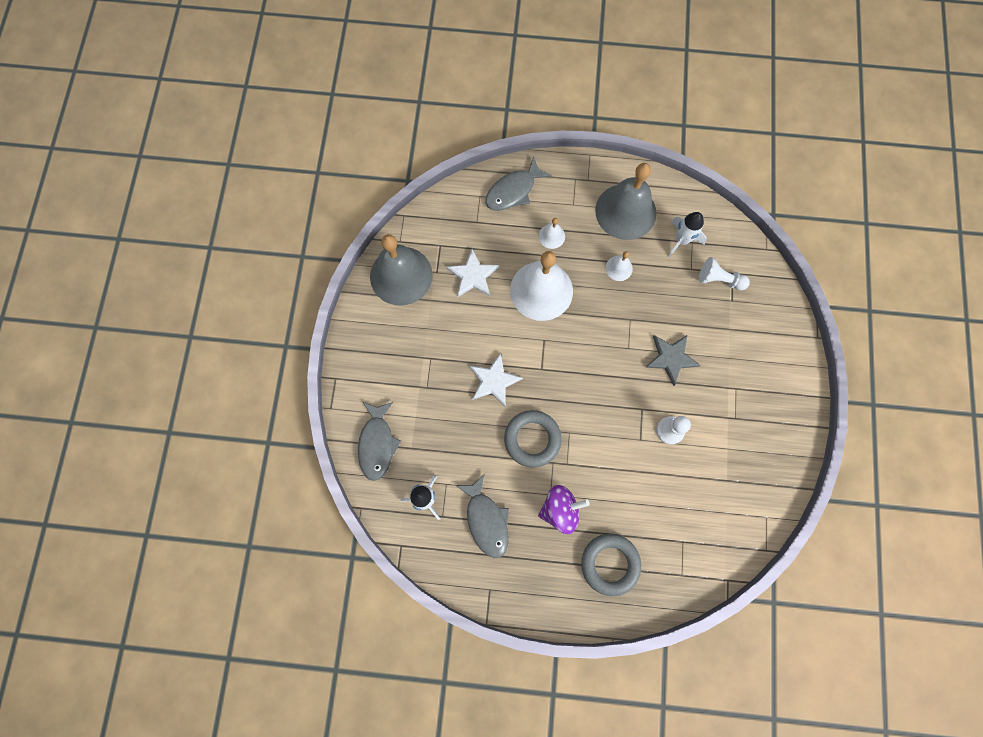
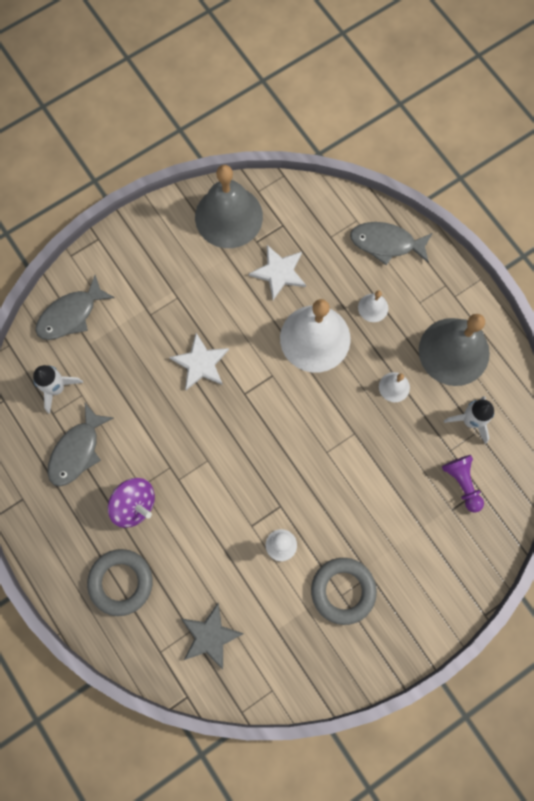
camera: 50 degrees right, 0 degrees up
(532, 439) = (176, 434): grey ring -> grey ring (343, 591)
(671, 358) = (349, 496): grey star -> grey star (210, 636)
(719, 280) = (462, 483): white pawn -> purple pawn

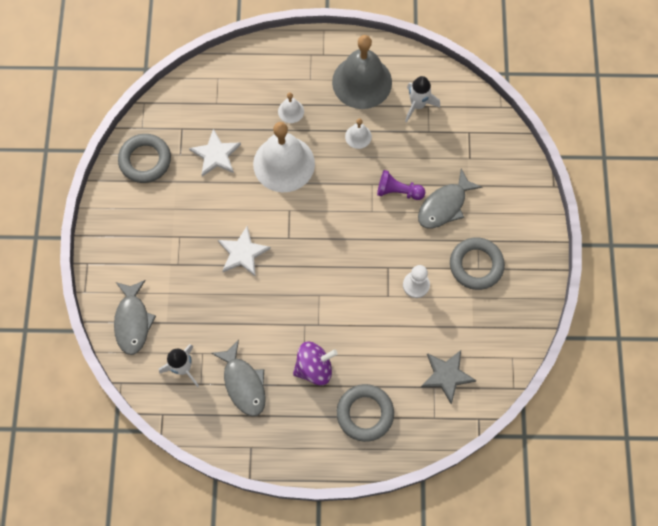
camera: 55 degrees left, 5 degrees down
(228, 216) = (145, 160): grey bell -> grey ring
(386, 243) = (250, 71): grey fish -> grey fish (444, 205)
(462, 483) = (456, 139): purple pawn -> purple pawn (398, 191)

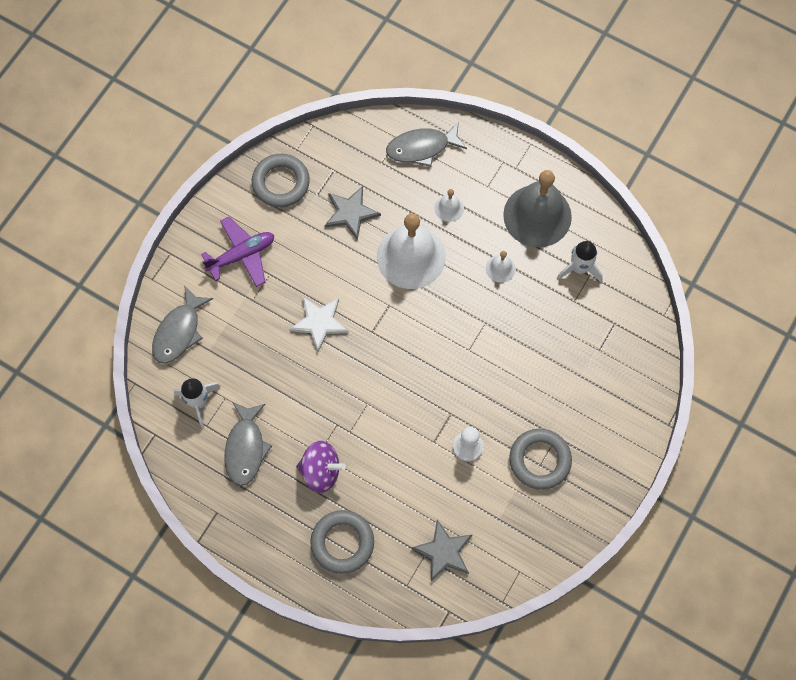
camera: 30 degrees right, 0 degrees up
(148, 233) = (242, 255): none -> purple plane
(216, 155) = (350, 213): white star -> grey star
(398, 191) = (506, 344): purple pawn -> none
(444, 205) = (544, 383): grey fish -> grey fish (422, 148)

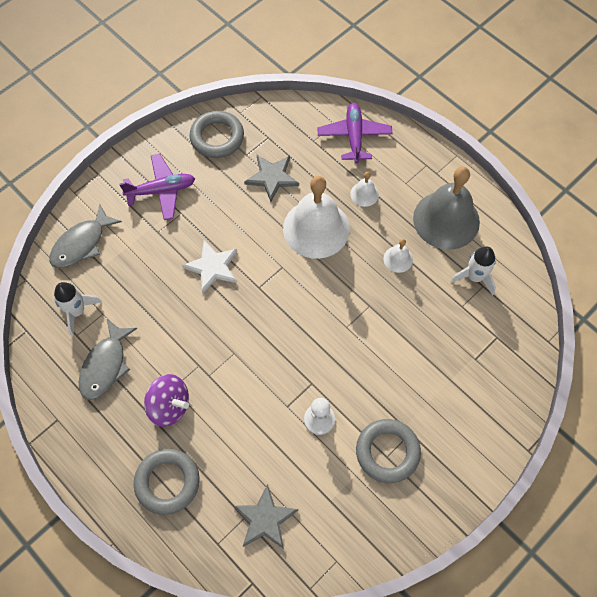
camera: 15 degrees right, 5 degrees down
(422, 148) = (354, 136): grey fish -> purple plane

